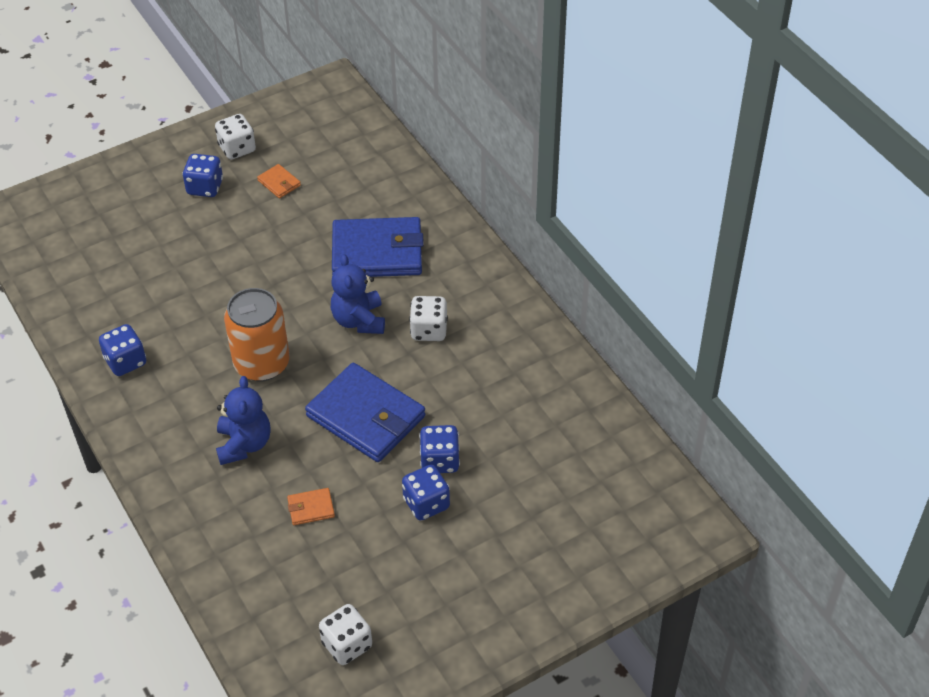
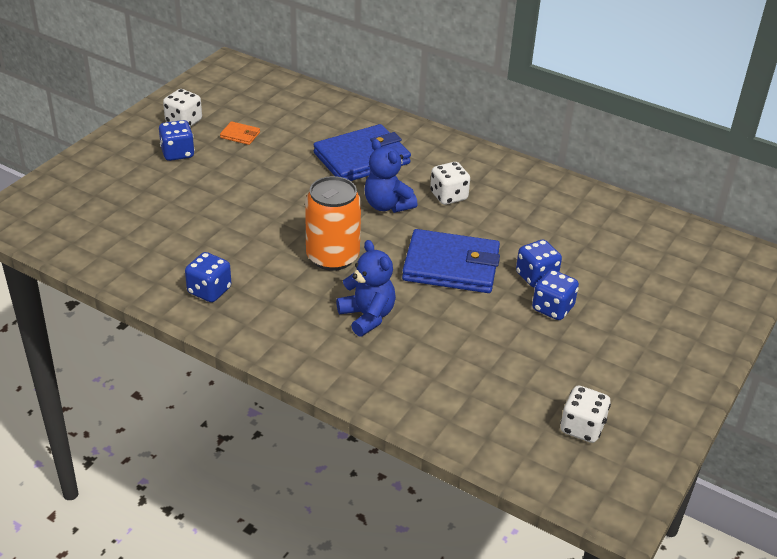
camera: 30 degrees left, 10 degrees down
(311, 508) = (464, 342): orange wallet -> none

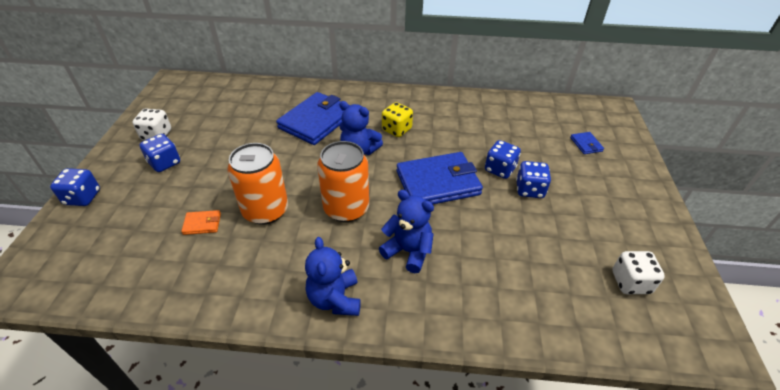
camera: 25 degrees left, 5 degrees up
(209, 291) = (261, 282): blue dice -> blue dice (83, 197)
(240, 135) = (210, 132): orange wallet -> orange wallet (202, 224)
(250, 231) = (265, 210): none -> orange can
(267, 329) = (335, 299): none -> blue teddy bear
(448, 196) = (396, 130): white dice -> yellow dice
(674, 287) = (586, 144): none -> blue wallet

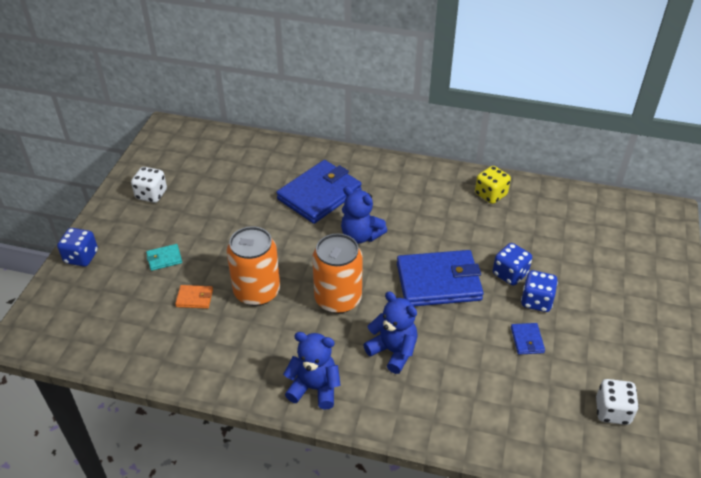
camera: 10 degrees right, 0 degrees up
(165, 163) = (159, 228): blue dice -> none
(170, 190) = (164, 258): none -> turquoise wallet
(335, 299) = (314, 388): blue teddy bear -> blue teddy bear turned 105 degrees clockwise
(396, 130) = (406, 214): yellow dice -> yellow dice (490, 195)
(586, 144) = (617, 255): blue wallet -> blue wallet (527, 340)

